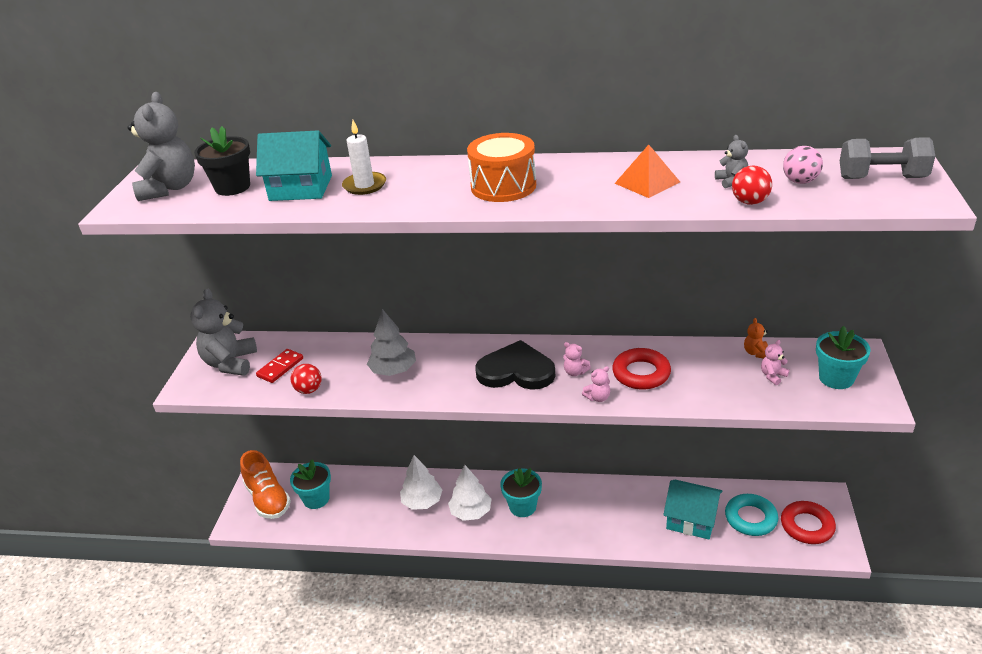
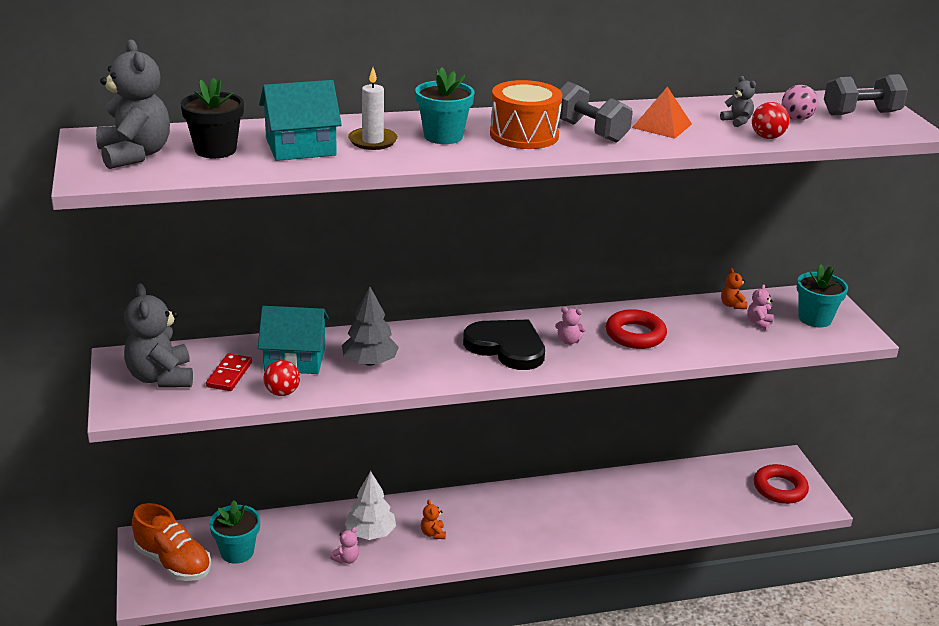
camera: 25 degrees left, 5 degrees down
(471, 512) = (433, 533): white tree -> orange teddy bear
(516, 371) = (506, 347): black heart -> black heart turned 45 degrees clockwise
(522, 506) = (488, 519): turquoise flower pot -> turquoise flower pot (443, 136)
(569, 185) = (589, 131): none -> grey dumbbell
(598, 397) = (606, 361): pink teddy bear -> pink teddy bear (346, 559)
(691, 519) = (669, 501): turquoise house -> turquoise house (295, 359)
(750, 518) = (725, 490): turquoise ring -> none

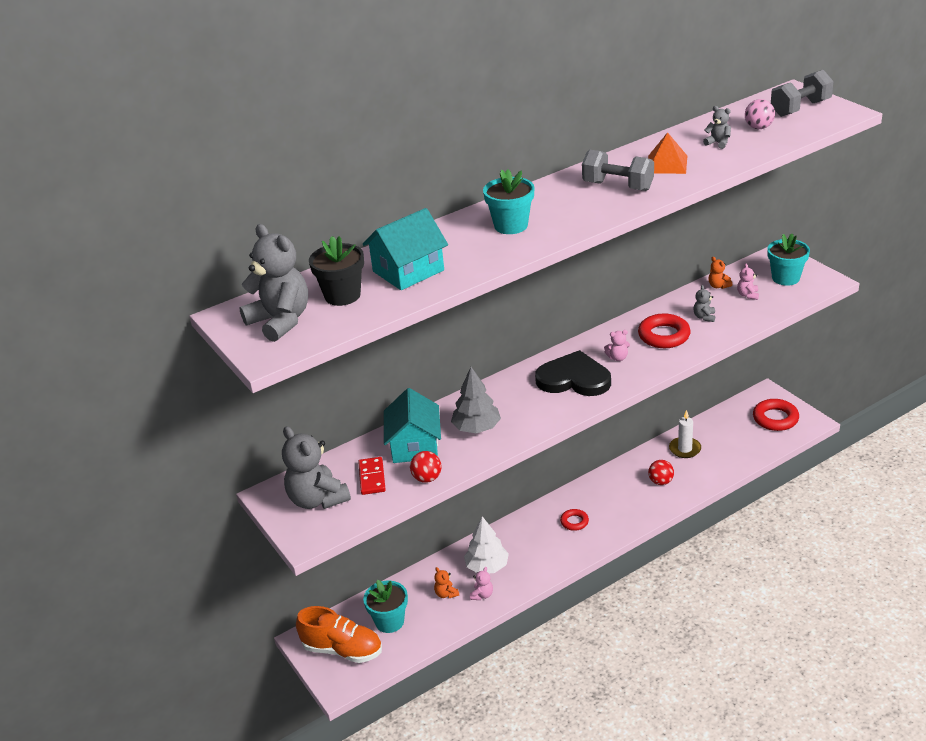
camera: 15 degrees left, 5 degrees up
(295, 359) = (414, 445): turquoise house -> turquoise house turned 75 degrees counterclockwise
(373, 141) = (460, 247): white candle -> white candle (685, 449)
(433, 533) = (537, 549): orange teddy bear -> orange teddy bear (446, 594)
(490, 520) = (574, 522): none -> red ring
(524, 135) = (571, 205): orange drum -> none
(693, 330) = (704, 317): none -> grey teddy bear
(767, 137) = (751, 151): red ball -> red ball (660, 482)

